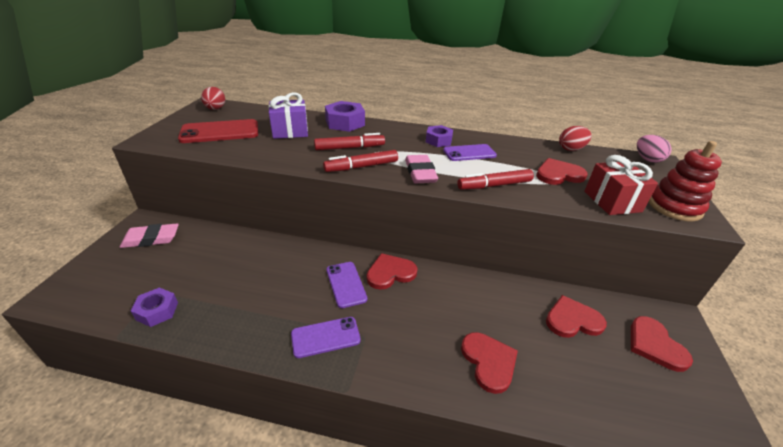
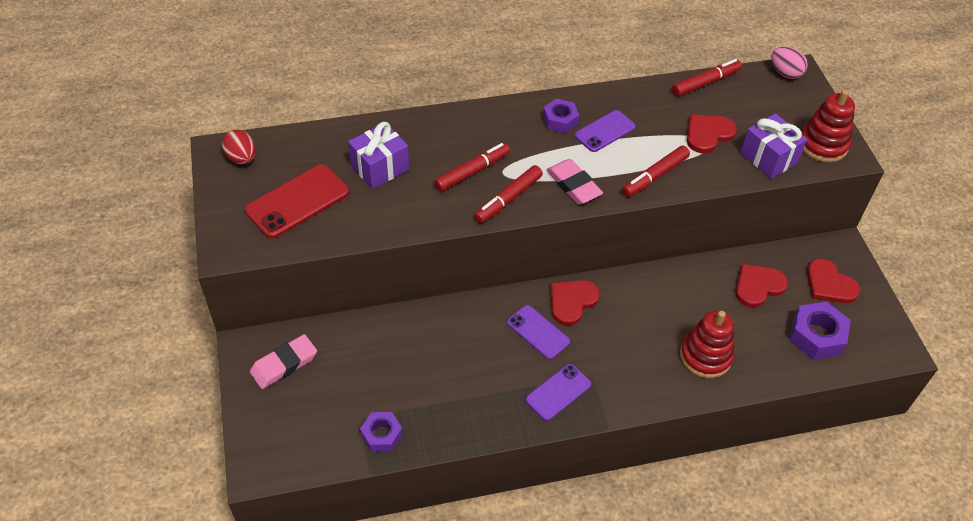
camera: 25 degrees left, 15 degrees up
(345, 123) = (430, 125): purple nut -> purple nut (816, 336)
(489, 362) = (705, 356): red heart -> red stacking toy
(571, 149) = (705, 83): red egg -> red marker
(612, 201) = (768, 158): red gift -> purple gift

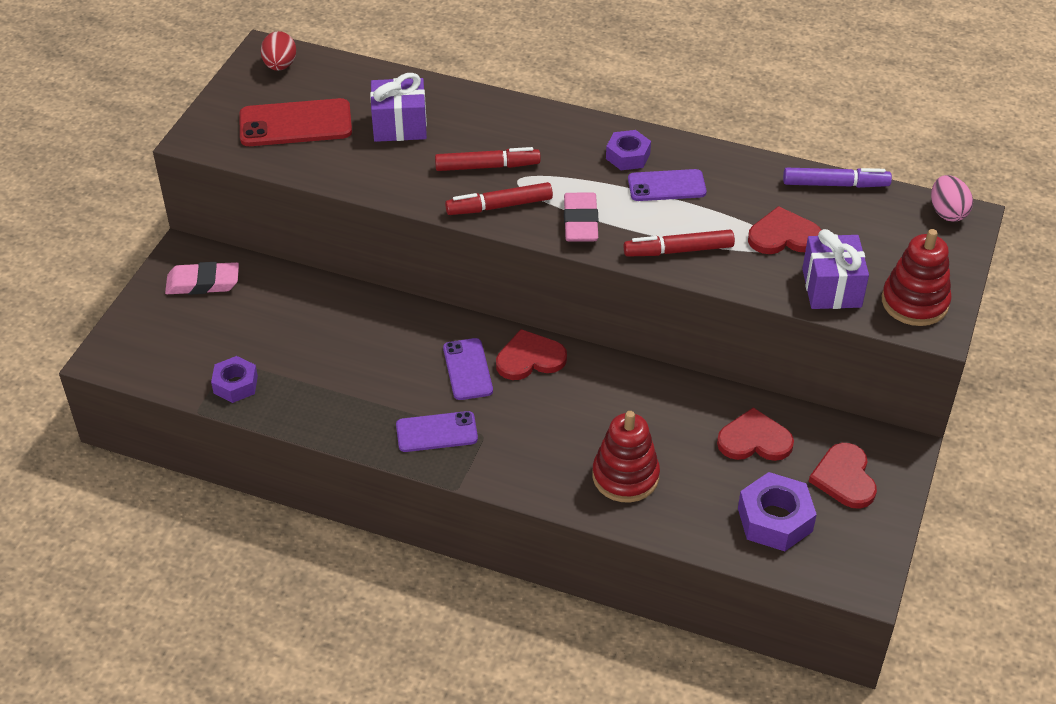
camera: 35 degrees right, 5 degrees down
(705, 83) = (835, 184): red marker -> purple marker

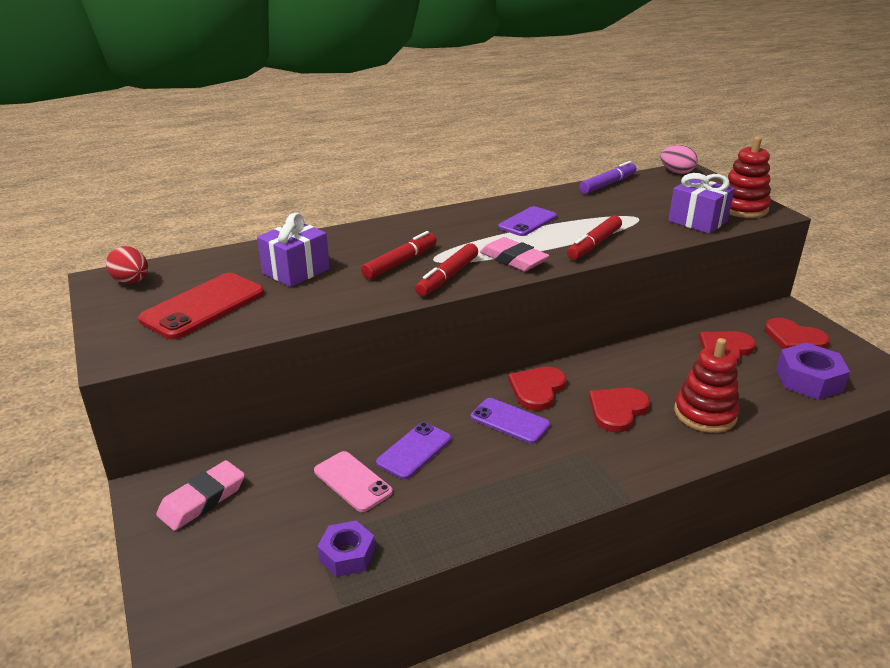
camera: 45 degrees left, 15 degrees down
(301, 337) = (352, 481): none -> pink phone
(436, 432) = (556, 473): purple phone -> purple phone (414, 451)
(628, 156) = (479, 220): purple nut -> none
(783, 236) = (630, 213): red heart -> red heart (617, 410)

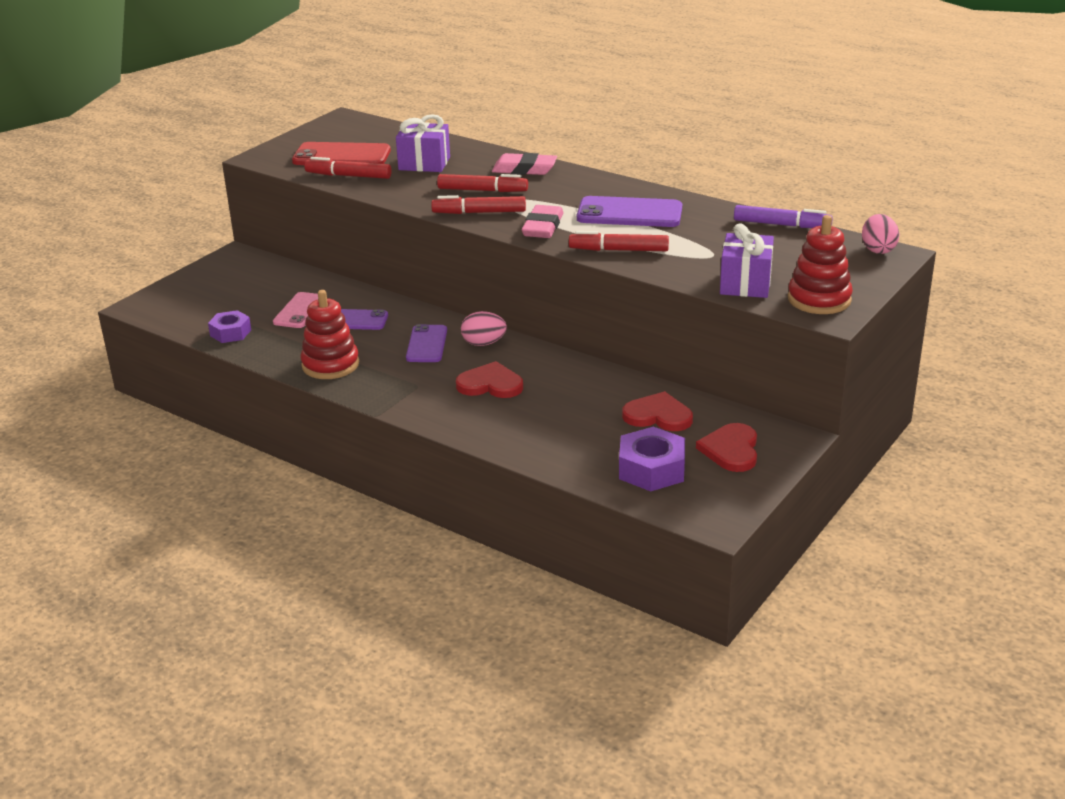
camera: 60 degrees right, 0 degrees up
(131, 282) = (349, 126): red egg -> none
(202, 500) = (240, 273): pink eraser -> pink eraser (524, 169)
(262, 316) = (348, 176): none -> red marker
(527, 222) = (629, 213): purple phone -> purple phone, size x1.53
(537, 389) = (483, 343): red heart -> pink egg
(705, 414) = (528, 425): red stacking toy -> red stacking toy (330, 365)

